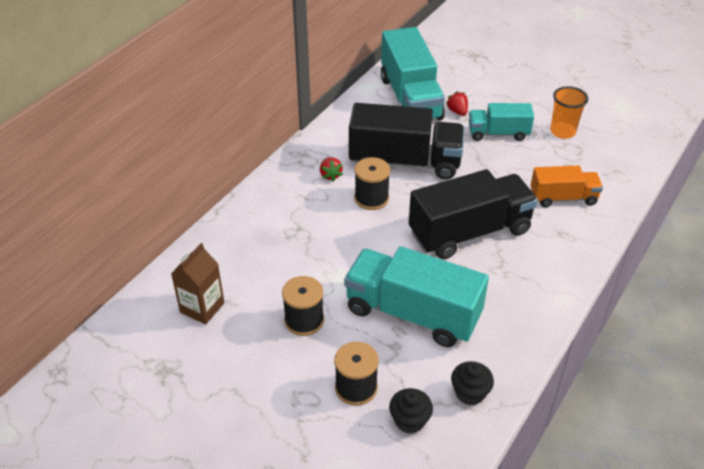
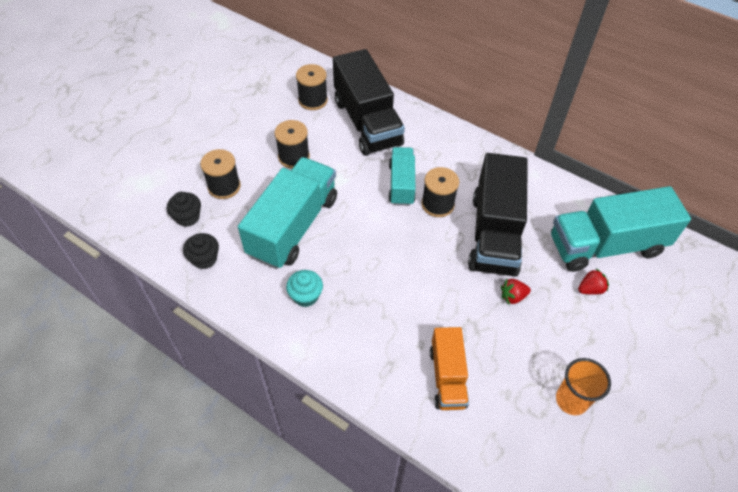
camera: 90 degrees right, 10 degrees up
(202, 307) = (313, 100): brown carton -> black spool
(330, 175) = (468, 175): red strawberry -> red strawberry (513, 296)
(469, 232) = (392, 279): black truck -> black truck (367, 122)
(498, 133) = (556, 326): turquoise truck -> turquoise truck (401, 184)
(502, 297) = (306, 296): none -> turquoise cupcake

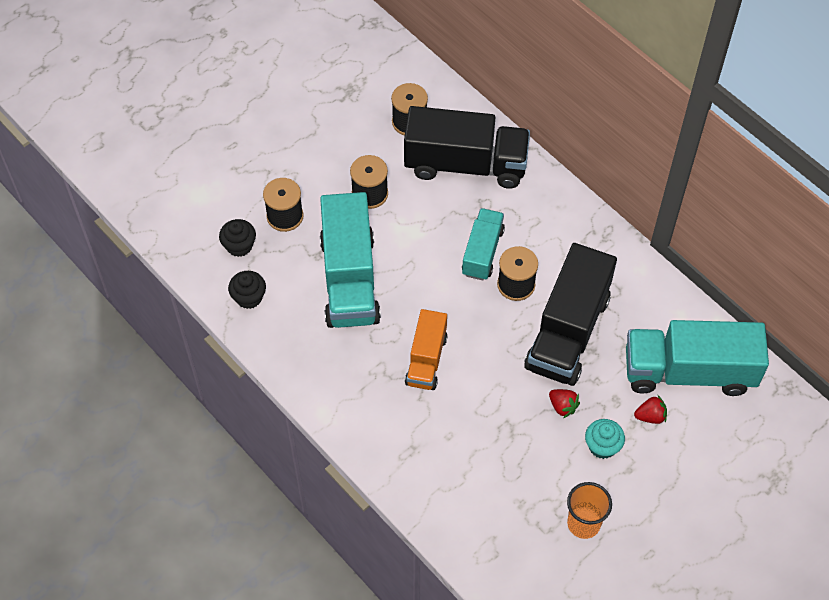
camera: 15 degrees right, 5 degrees up
(293, 226) = (349, 279): turquoise truck -> turquoise truck turned 135 degrees clockwise
(306, 296) = (345, 360): turquoise cupcake -> turquoise cupcake (602, 446)
(367, 122) = (465, 164): black truck -> black truck turned 75 degrees counterclockwise
(447, 377) = (466, 474): orange truck -> orange truck (426, 360)
(513, 296) = (562, 406): red strawberry -> red strawberry turned 135 degrees counterclockwise

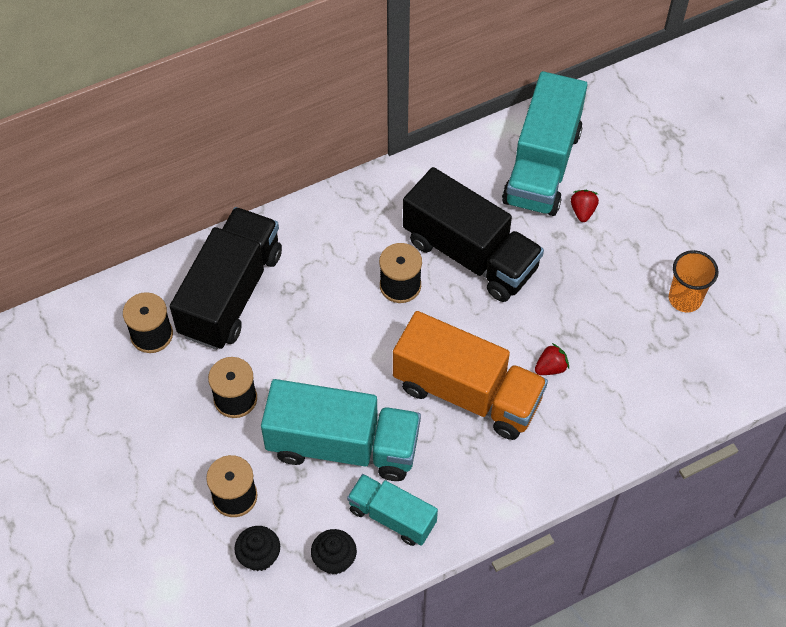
camera: 75 degrees left, 0 degrees up
(426, 360) = (467, 392): orange truck -> orange truck, size x1.76
(482, 252) = (350, 306): turquoise truck -> turquoise truck (392, 516)
(562, 406) = (554, 282): red strawberry -> red strawberry (550, 367)
(602, 446) = (605, 260): turquoise cupcake -> none

